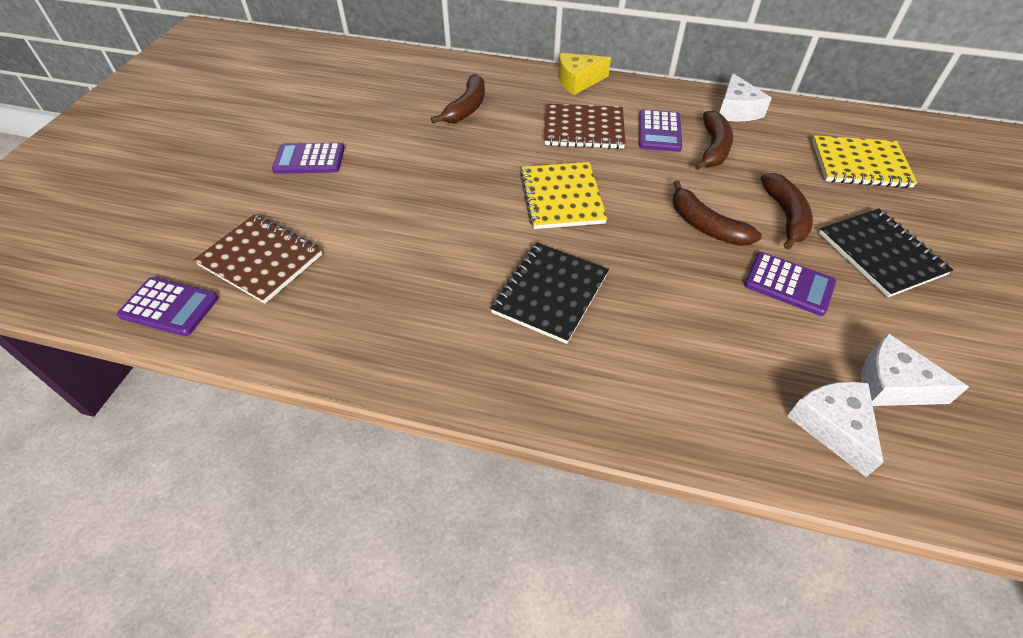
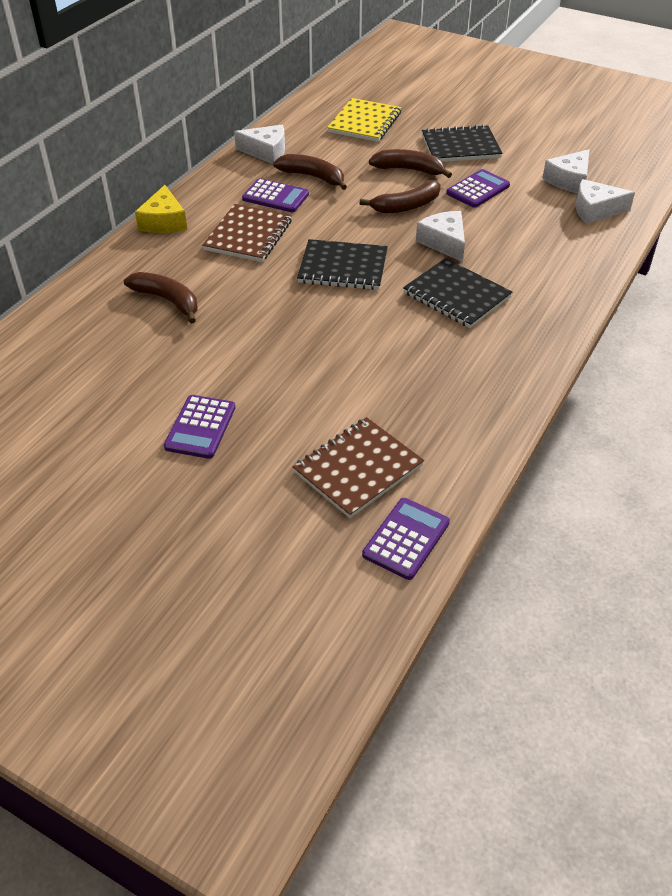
camera: 75 degrees left, 5 degrees down
(561, 197) = (343, 267): yellow notebook -> black notebook
(650, 268) = (444, 242): none -> white cheese

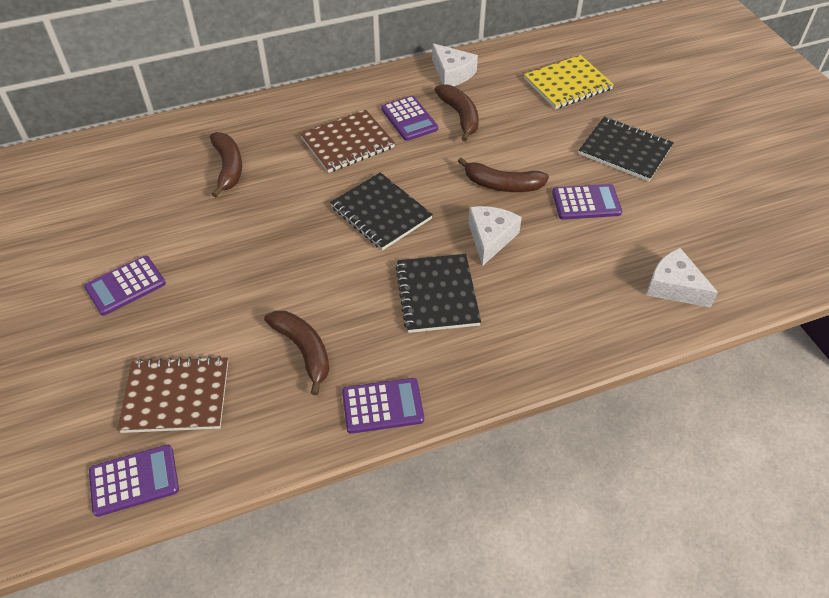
camera: 40 degrees right, 5 degrees up
(164, 222) = (305, 98): yellow cheese -> none
(409, 170) = (548, 150): brown banana -> brown banana (303, 351)
(514, 380) = (382, 406): none -> purple calculator
(569, 180) = (687, 240): white cheese -> none

